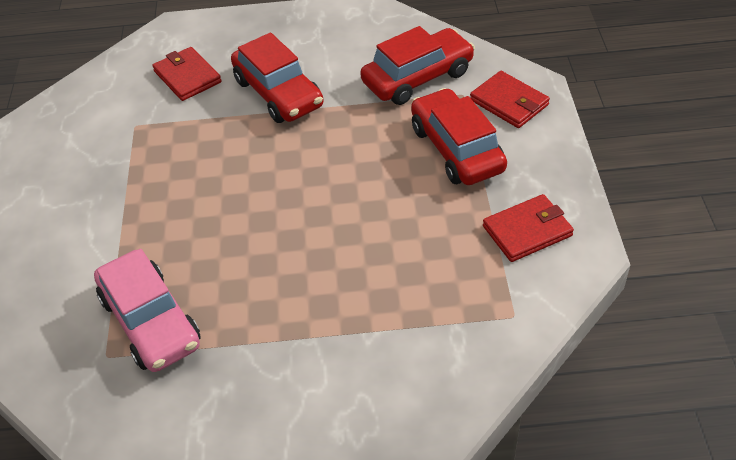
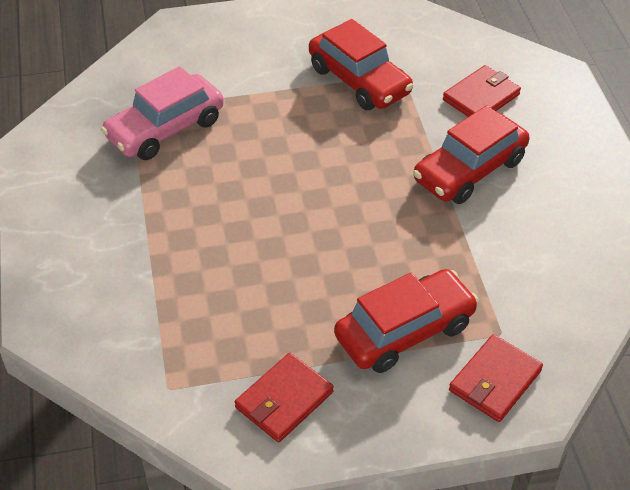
camera: 80 degrees right, 0 degrees up
(417, 77) = (522, 288): red car -> red car (359, 80)
(527, 231) = (284, 400): red wallet -> red wallet turned 75 degrees clockwise

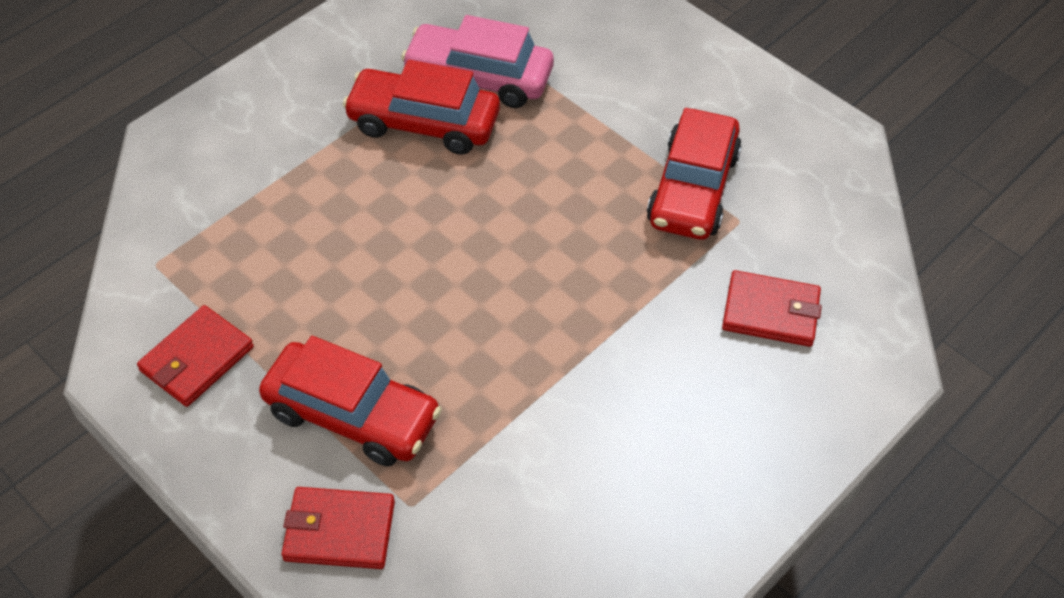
camera: 55 degrees right, 5 degrees up
(284, 400) = (196, 359): red wallet -> red wallet turned 60 degrees counterclockwise
(469, 170) = (638, 358): red car -> red car (423, 123)

